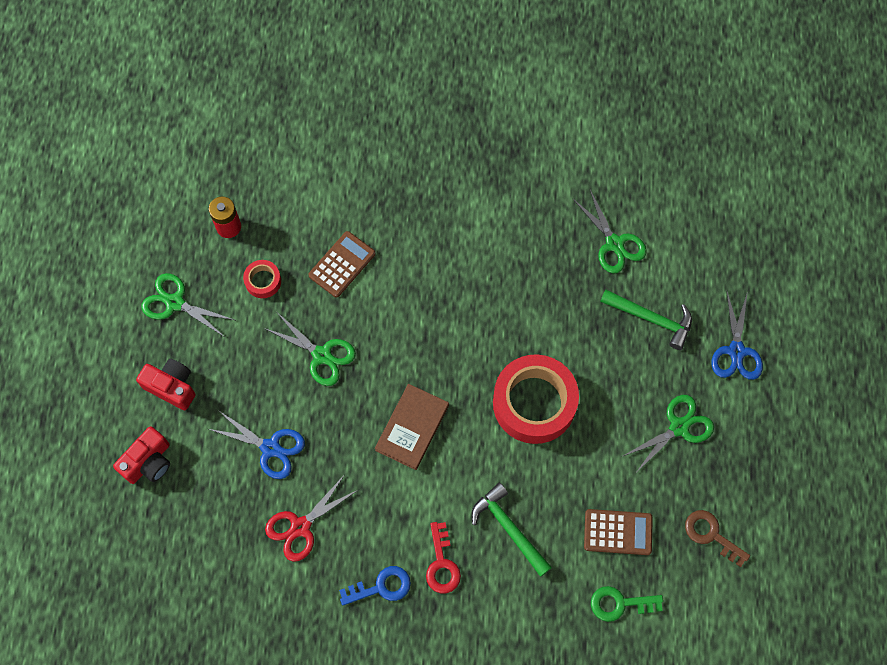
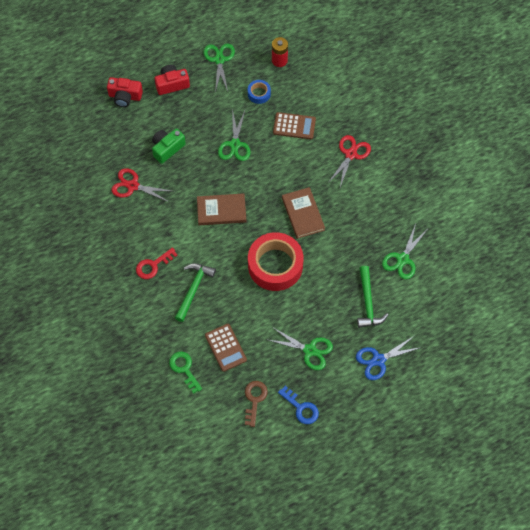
camera: 60 degrees right, 5 degrees down
(171, 387) = (172, 84): red camera -> red camera turned 105 degrees counterclockwise
(263, 281) = (259, 94): red tape -> blue tape
(271, 448) = (167, 148): blue scissors -> green camera
(381, 586) = (123, 242): blue key -> blue key (301, 408)
(428, 219) = (351, 154): none -> red scissors
(479, 327) = (303, 214): none -> brown book

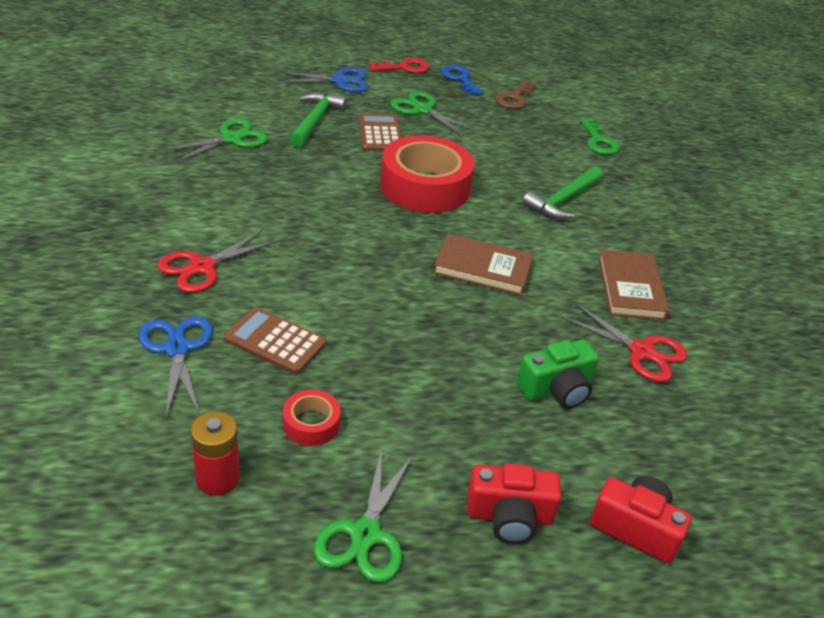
camera: 165 degrees left, 25 degrees down
(153, 265) = (622, 241): red key -> red key (404, 67)
(225, 347) = (535, 141): brown calculator -> brown calculator (380, 134)
(235, 145) = (413, 350): green scissors -> none
(259, 94) = (311, 424): blue tape -> red tape
(303, 214) = (345, 223): brown book -> brown book (630, 288)
(330, 106) = (177, 348): none -> blue scissors

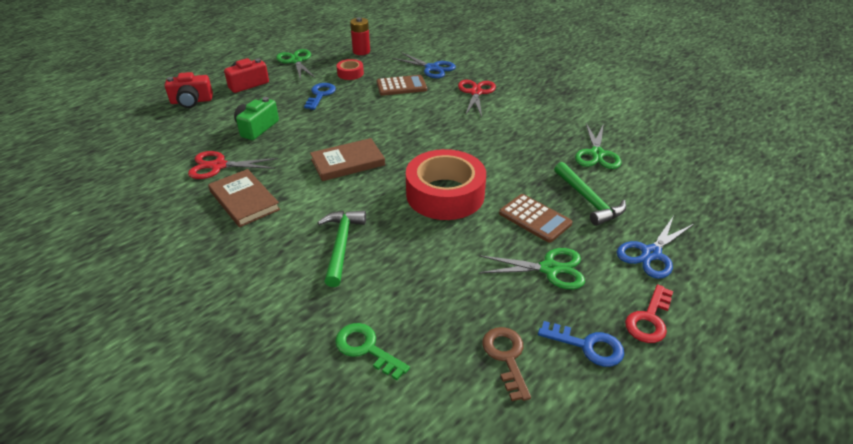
camera: 145 degrees right, 0 degrees up
(410, 401) = (320, 95): none -> blue key

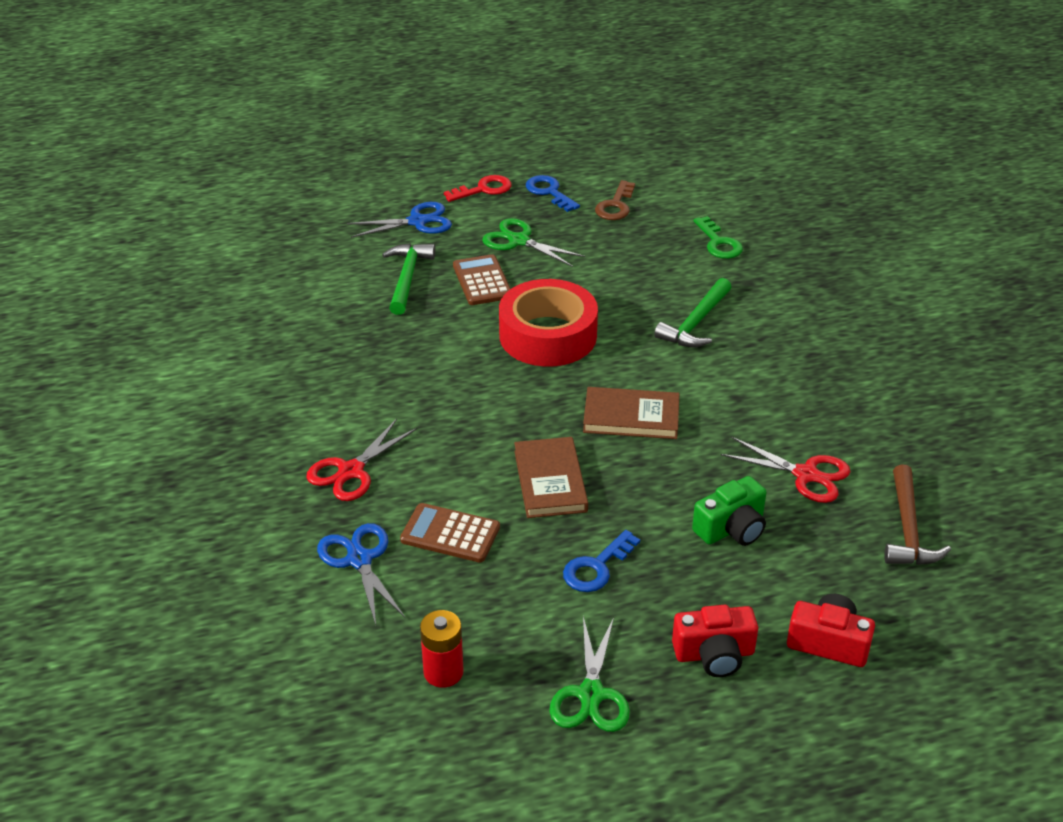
camera: 150 degrees left, 0 degrees up
(147, 157) = (908, 529): none -> brown hammer
(244, 200) = (783, 409): brown book -> brown book (550, 481)
(350, 73) = (511, 606): red tape -> none
(597, 154) = (325, 318): green scissors -> none

